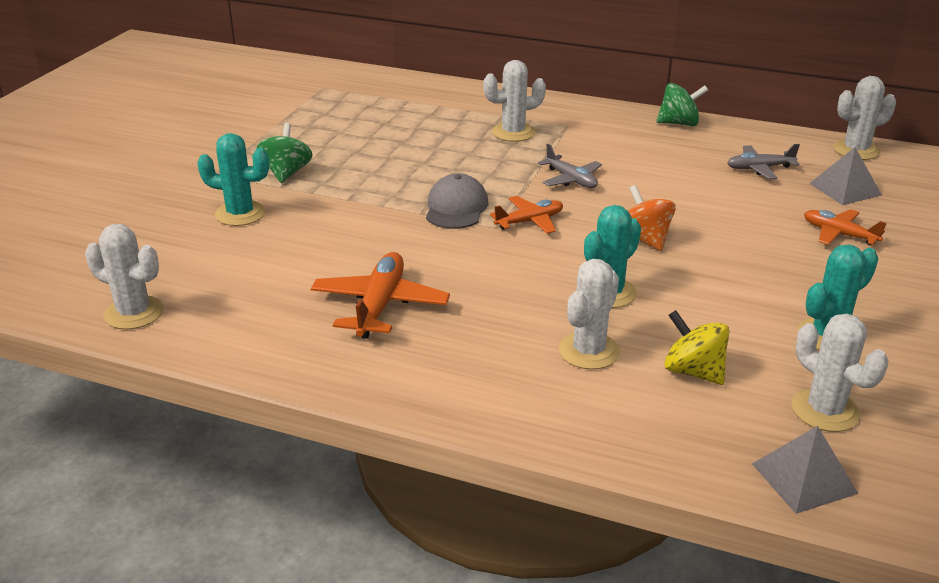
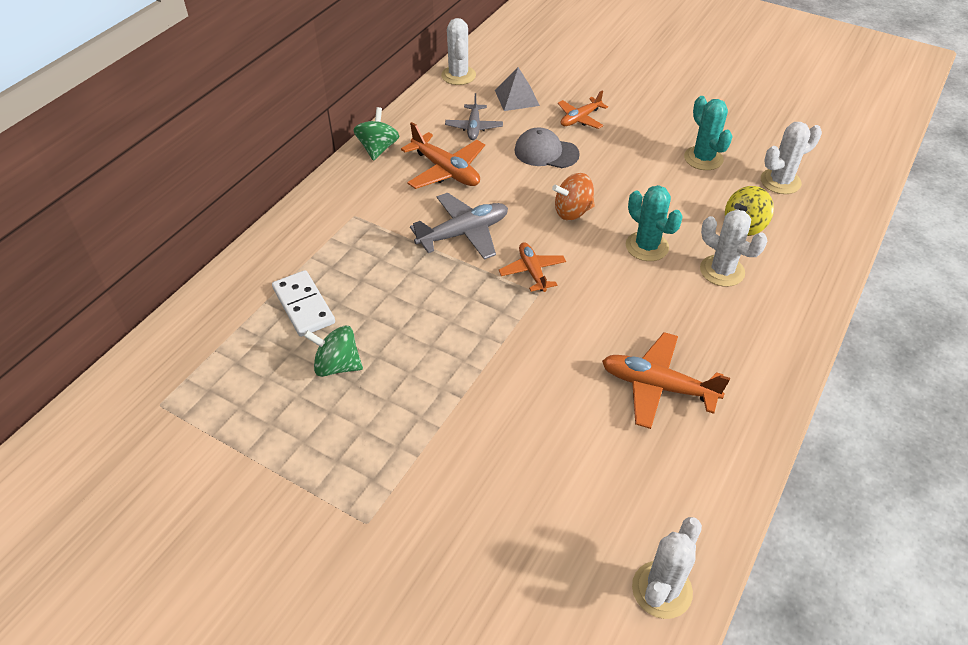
camera: 80 degrees left, 15 degrees up
(240, 214) = (472, 495): turquoise cactus -> none
(286, 173) = (386, 449): green spinning top -> green spinning top (337, 365)
(440, 120) = (303, 306): none -> white domino
(456, 208) = (497, 316): grey cap -> grey cap (546, 152)
(513, 132) = (355, 255): white cactus -> none
(571, 179) = (463, 233): grey plane -> grey plane, size x1.57
(668, 161) = (446, 170): none -> orange plane
(804, 478) = (843, 207): grey pyramid -> none

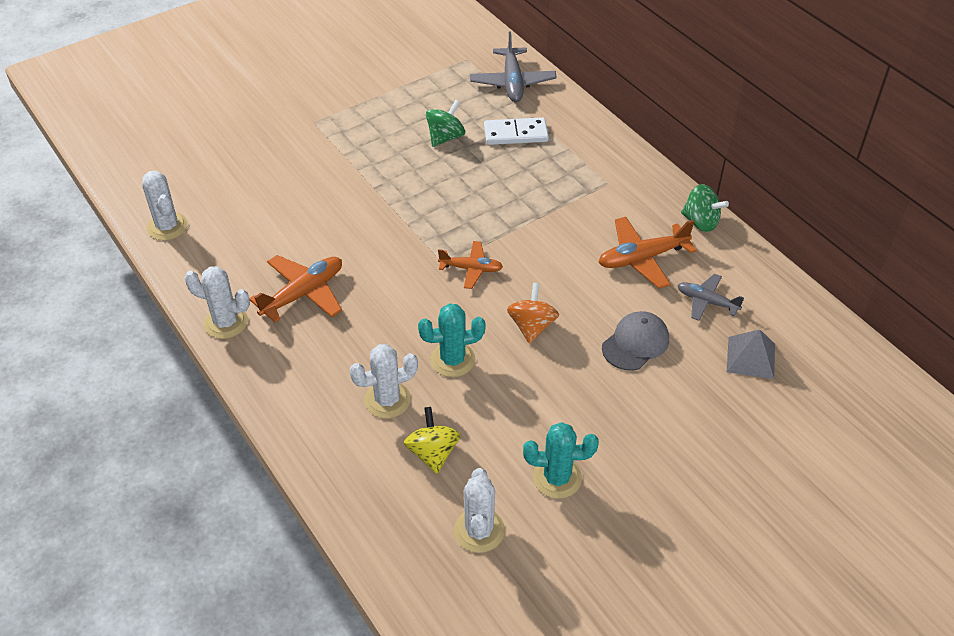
camera: 115 degrees right, 0 degrees up
(458, 75) = (817, 322): white cactus -> white cactus (226, 322)
(463, 233) = (545, 242): grey plane -> grey plane (512, 82)
(580, 118) = (684, 398): orange plane -> none

